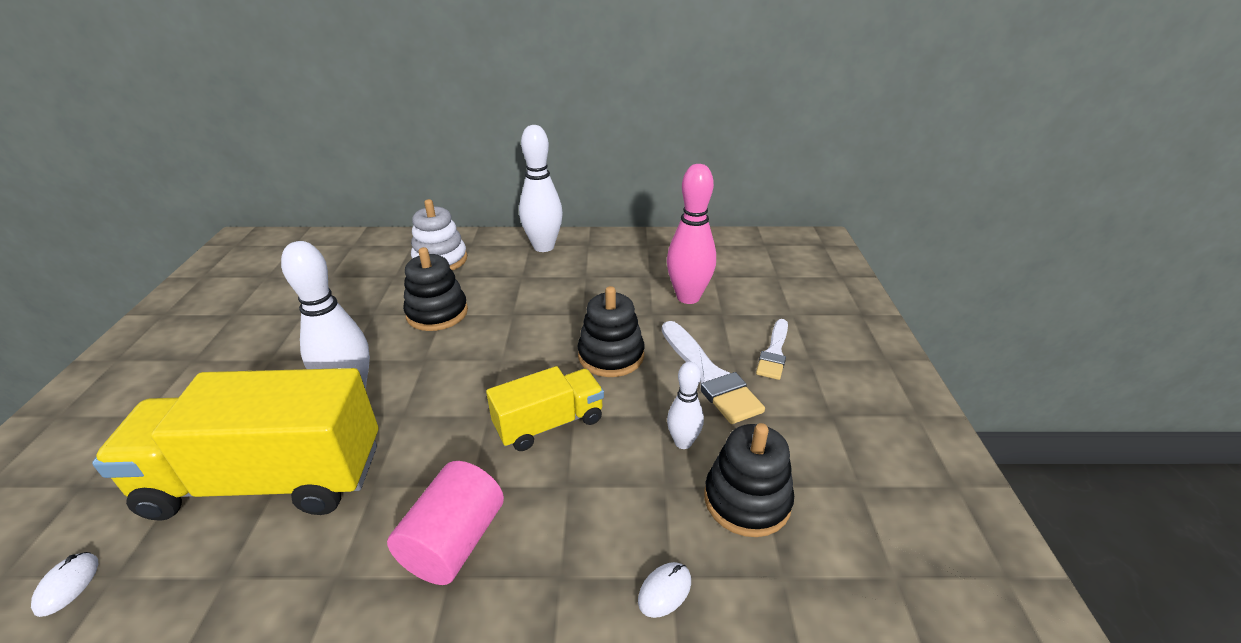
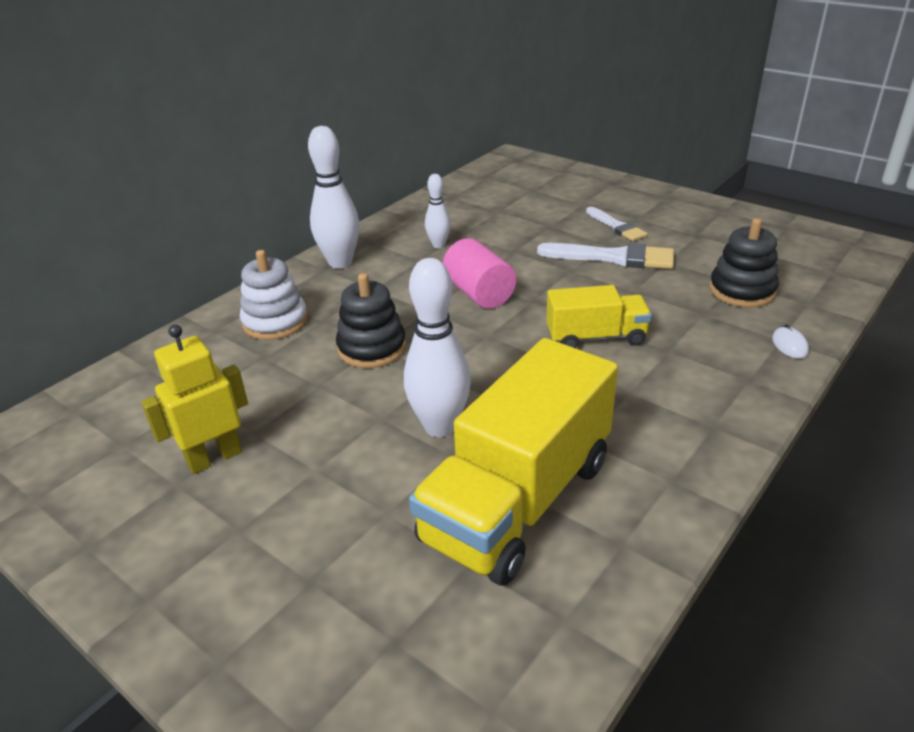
camera: 50 degrees left, 0 degrees up
(67, 585) = (549, 655): white mouse -> none
(266, 314) = (214, 458): none -> yellow robot
(454, 542) = (682, 415): pink cylinder -> pink cylinder (479, 294)
(549, 424) = (596, 337): yellow truck -> yellow truck turned 75 degrees clockwise
(611, 355) = (545, 285): black stacking toy -> none
(683, 442) = (670, 292): white bowling pin -> white bowling pin (438, 245)
(688, 297) = (512, 230): pink bowling pin -> none

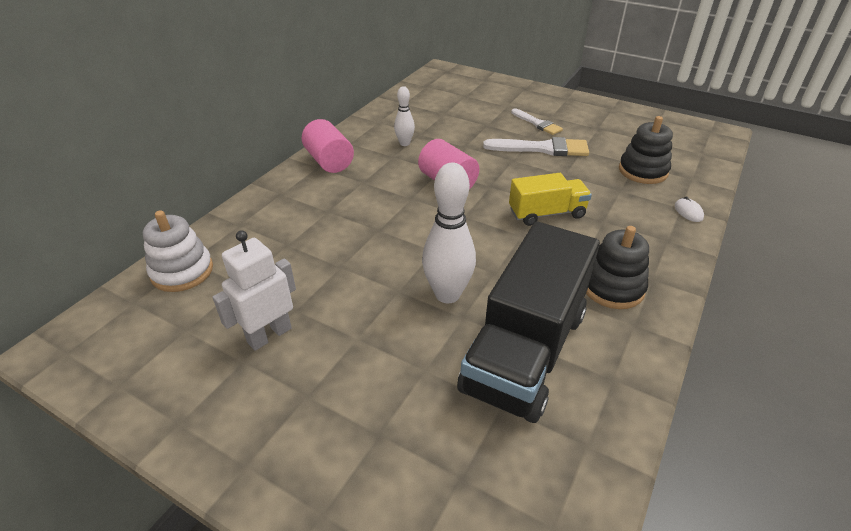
camera: 10 degrees left, 5 degrees up
(214, 458) = (269, 335): yellow robot -> white robot
(275, 322) = (289, 214): white stacking toy -> white stacking toy (182, 271)
(340, 263) = (329, 161): white bowling pin -> pink cylinder
(372, 348) = (375, 232): black stacking toy -> black stacking toy (612, 287)
(518, 500) = (525, 351): yellow truck -> black truck

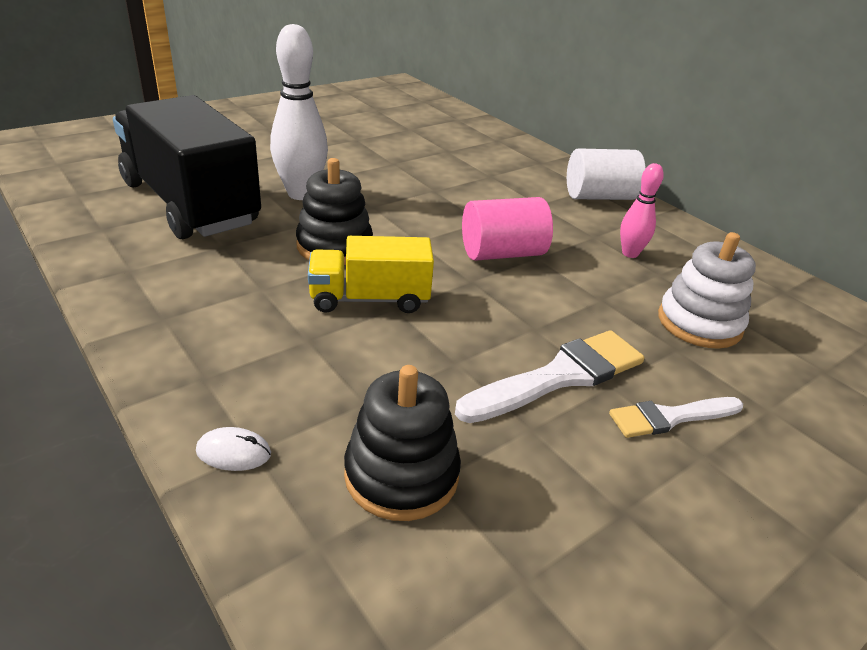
camera: 110 degrees right, 5 degrees down
(182, 271) = (446, 115): white stacking toy -> white stacking toy (699, 323)
(269, 335) = (340, 128): white robot -> none
(329, 161) = (599, 196): pink cylinder -> white cylinder
(404, 143) = (630, 253): white bowling pin -> pink bowling pin
(542, 148) = (559, 376): white brush -> white brush turned 150 degrees counterclockwise
(546, 213) = (370, 299): yellow truck -> yellow truck turned 75 degrees clockwise
(612, 287) = (191, 282): black stacking toy -> black stacking toy (334, 246)

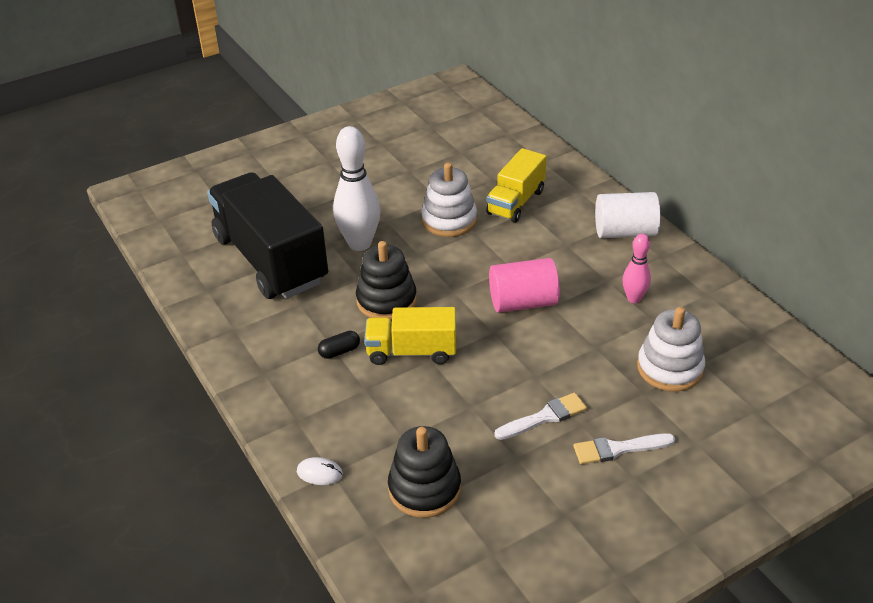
camera: 10 degrees right, 5 degrees up
(272, 297) = (339, 351): none -> black capsule
(404, 179) = (449, 220): none -> white stacking toy
(475, 168) = (516, 202): none -> yellow truck
(559, 376) = (544, 417): white brush -> white brush, size x0.63

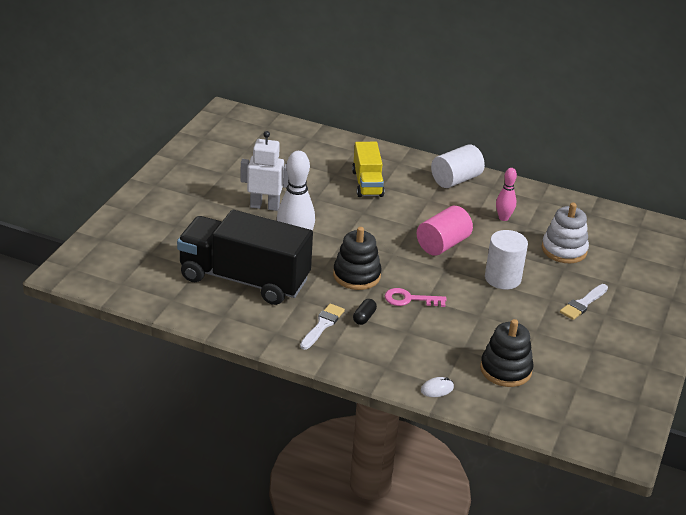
camera: 40 degrees left, 5 degrees down
(380, 190) = (265, 206): none -> white robot
(412, 351) = (409, 299): yellow truck -> pink key
(449, 220) = (337, 210): white stacking toy -> none
(544, 417) = (527, 304): white brush -> white brush (322, 325)
(549, 372) = (502, 278): none -> white cylinder

